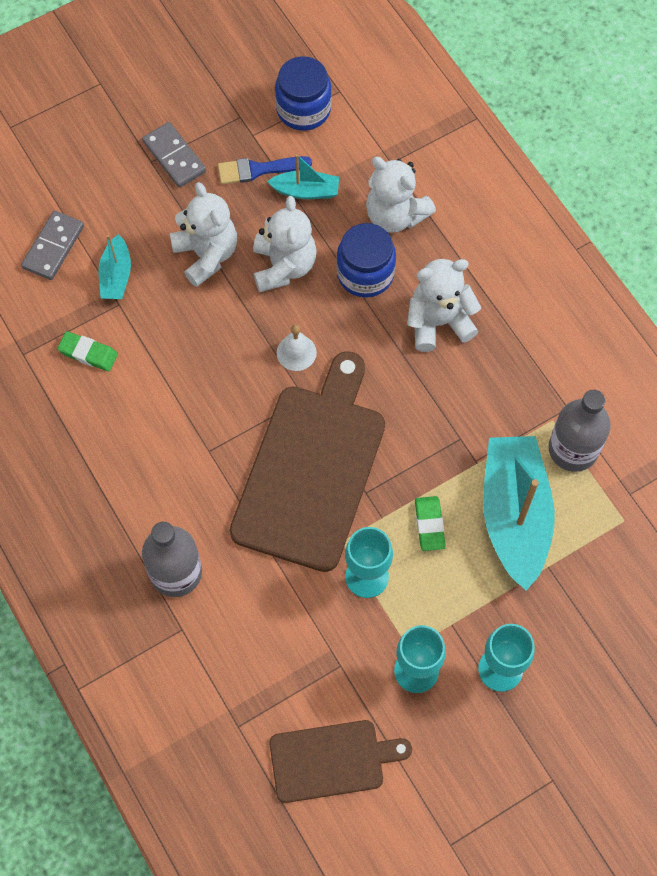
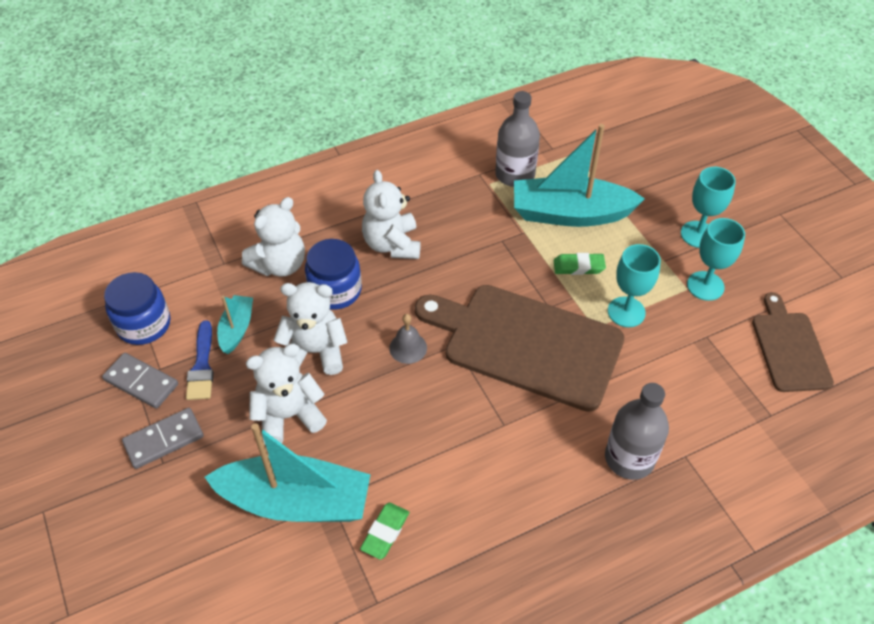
camera: 85 degrees left, 15 degrees down
(53, 247) = (246, 567): grey domino -> grey domino (141, 382)
(116, 276) = (296, 501): turquoise boat -> turquoise boat, size x2.04
(296, 352) = (408, 348): white bell -> grey bell

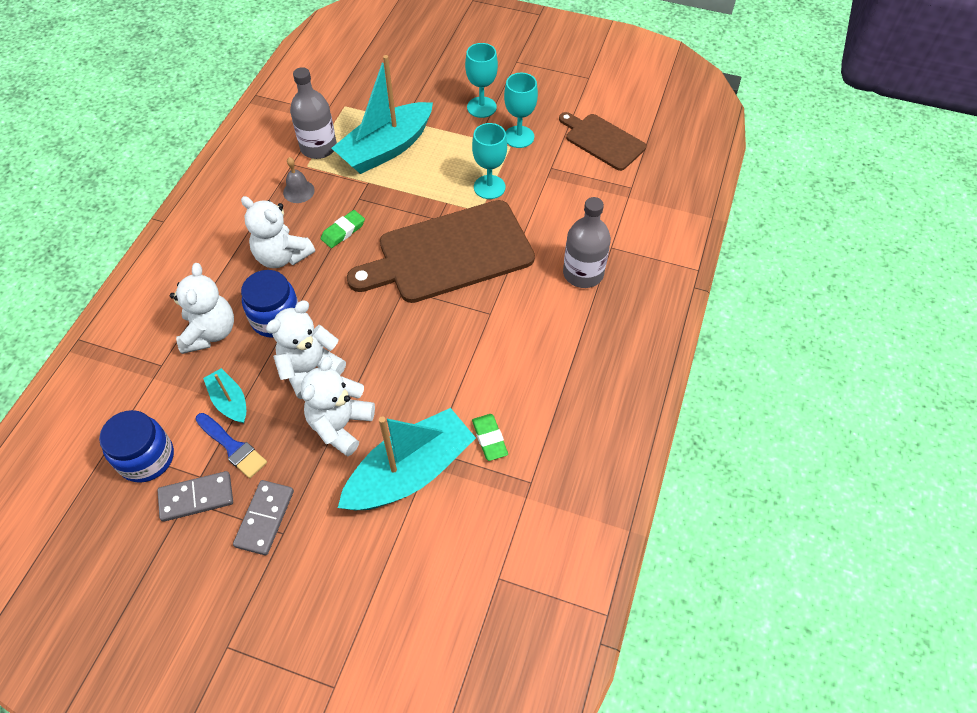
camera: 45 degrees left, 5 degrees up
(408, 348) = (373, 315): grey bell -> grey bell (298, 191)
(578, 266) = (429, 179): green eraser -> green eraser (343, 231)

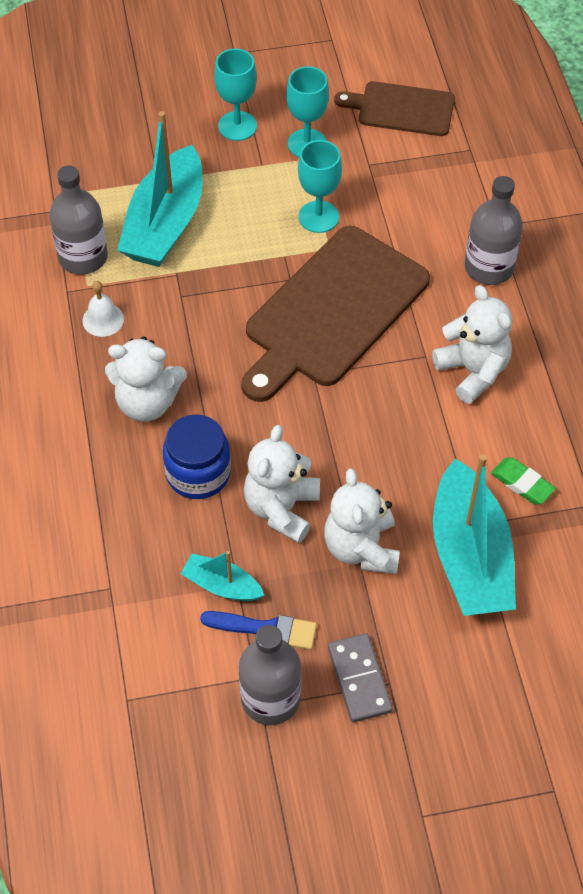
camera: 30 degrees left, 0 degrees up
(146, 458) = (181, 689): blue jar -> none
(196, 498) = (270, 698): grey domino -> grey bottle
(210, 332) = (136, 525): white teddy bear -> white teddy bear (473, 371)
(298, 191) = (103, 319): grey bell -> white bell
(343, 231) = (194, 342): green eraser -> none
(410, 472) = (470, 556): turquoise boat -> turquoise boat turned 150 degrees clockwise

